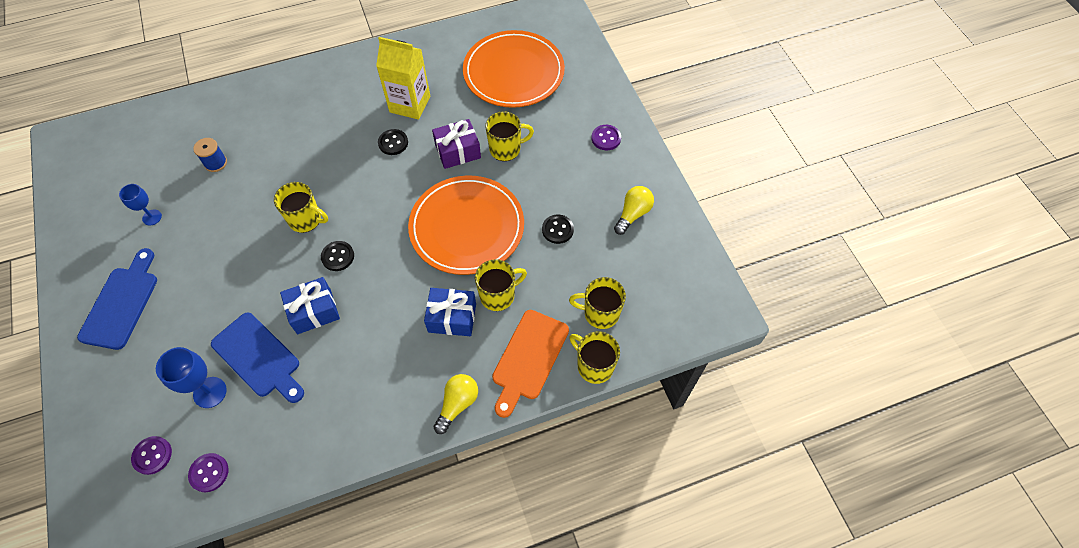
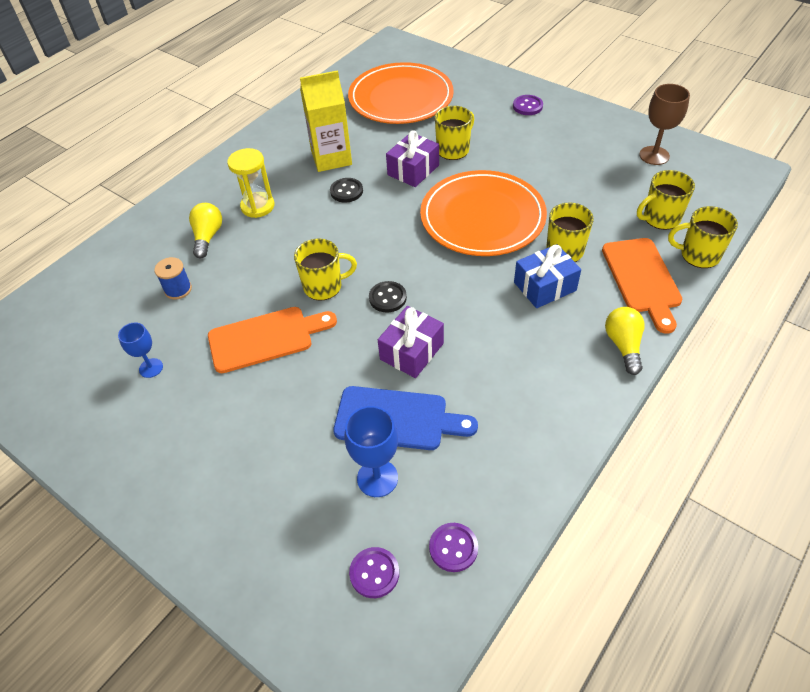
camera: 30 degrees left, 10 degrees down
(122, 303) = (193, 459): blue cutting board -> none
(235, 239) = (266, 338): none -> orange cutting board
(314, 311) = (411, 351): blue gift -> purple gift
(322, 120) = (257, 206): none -> yellow hourglass
(557, 230) = (560, 181): black button -> none
(633, 214) = (606, 143): yellow light bulb -> yellow light bulb (208, 237)
(659, 250) = (654, 155): none -> brown goblet

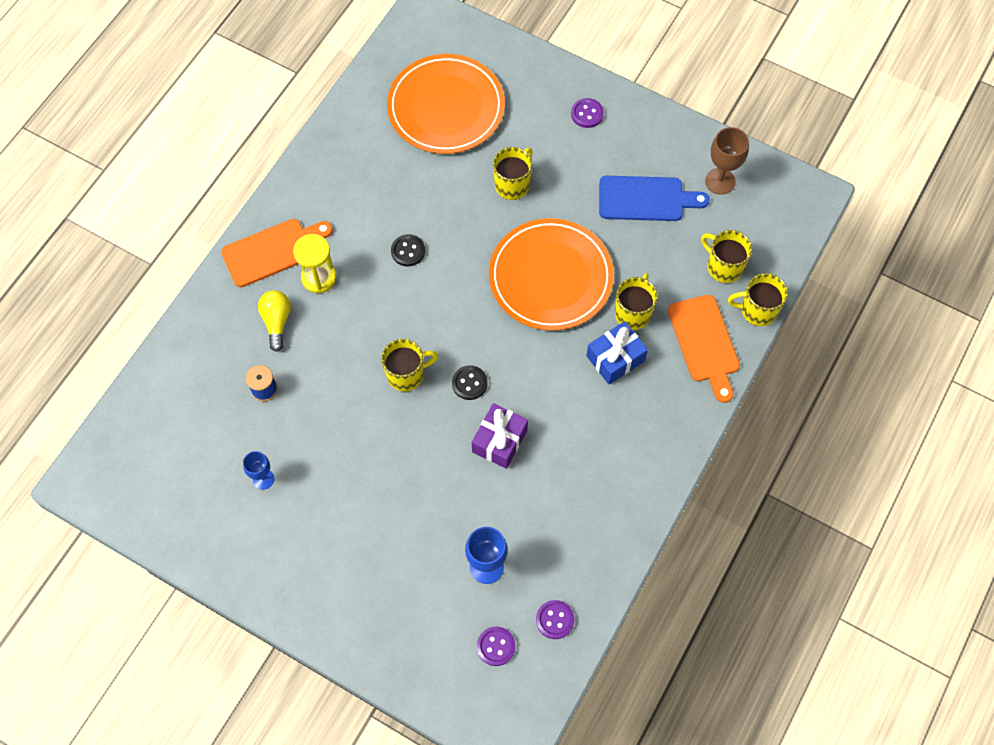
camera: 10 degrees left, 15 degrees up
(266, 338) = (363, 438): orange cutting board -> orange cutting board (273, 251)
(331, 158) = (383, 204): yellow carton -> none
(397, 419) = (495, 511): blue cutting board -> blue cutting board (646, 199)
(413, 170) = (473, 217): purple gift -> none
(623, 345) = (687, 418): yellow light bulb -> none
(660, 218) = (723, 267): yellow mug -> yellow mug turned 75 degrees clockwise

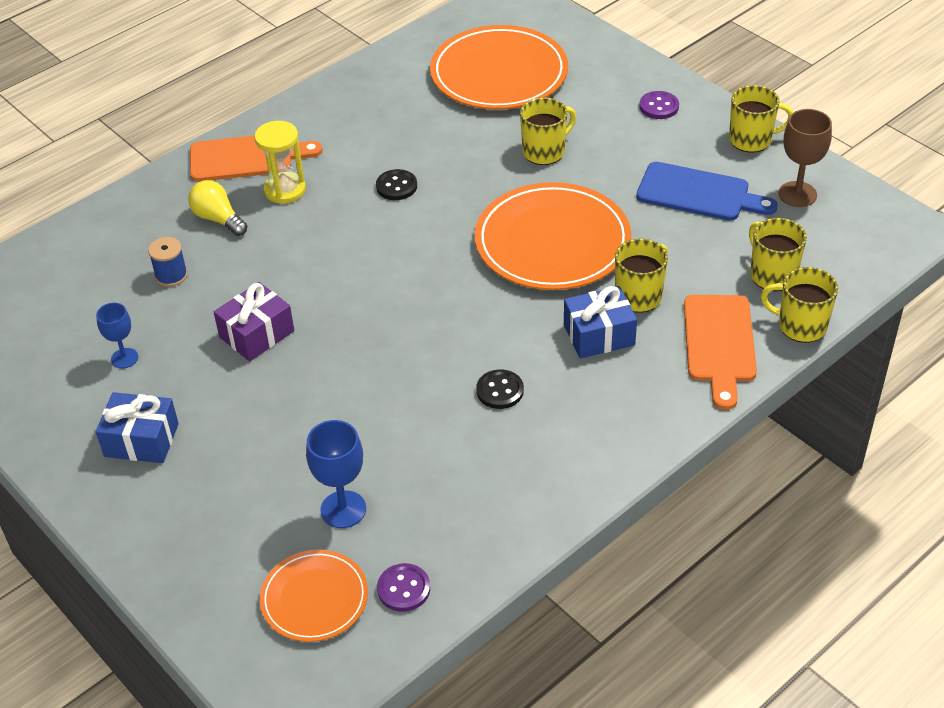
camera: 20 degrees right, 20 degrees down
(277, 322) = (218, 219): yellow light bulb -> yellow light bulb turned 60 degrees counterclockwise
(311, 550) = (141, 440): none -> blue gift
(406, 374) = (339, 297): yellow mug -> yellow mug (751, 140)
(469, 383) = (409, 321): black button -> black button (500, 391)
(496, 646) = (314, 598): purple button -> orange plate
(499, 441) = (419, 384): purple gift -> purple gift (256, 334)

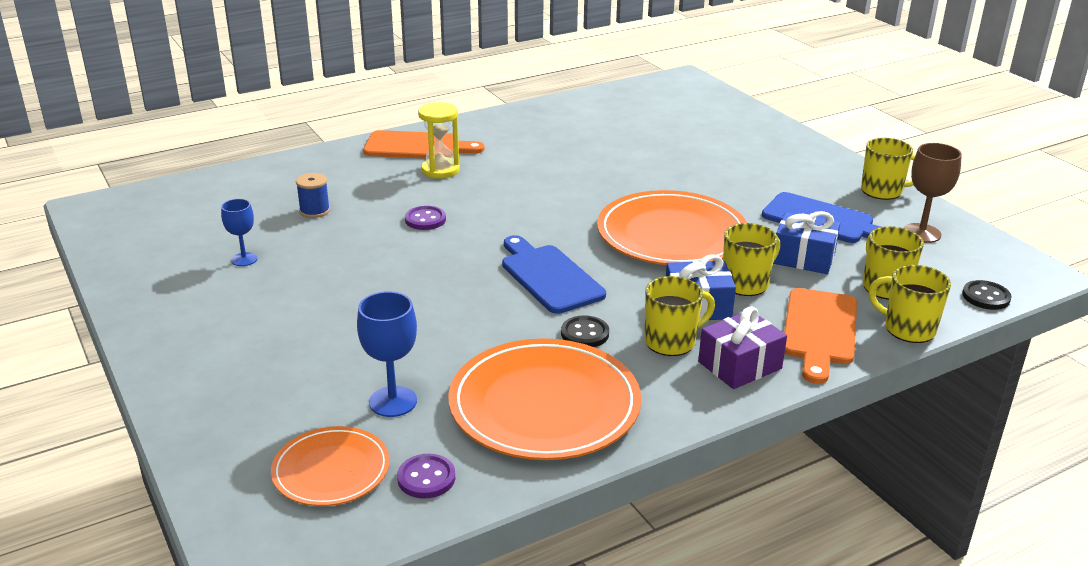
camera: 10 degrees right, 15 degrees down
(141, 440) = (228, 318): blue gift -> blue gift (803, 258)
(218, 219) = (373, 180): yellow light bulb -> none
(256, 334) = (370, 260): purple gift -> purple gift (739, 365)
(396, 186) = (540, 180): black button -> black button (986, 297)
(444, 322) = (549, 276): none -> blue cutting board
(499, 73) = (658, 122): orange plate -> orange plate (544, 405)
(545, 151) = (683, 175): yellow mug -> yellow mug (671, 341)
(659, 106) = (798, 159): purple button -> purple button (425, 220)

